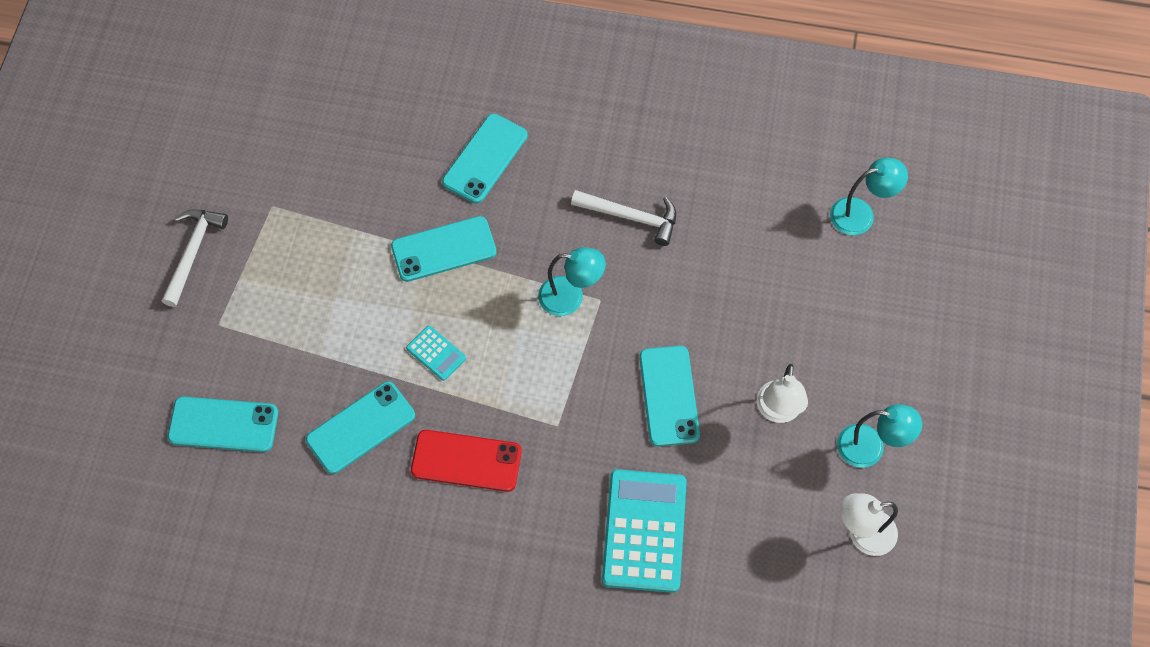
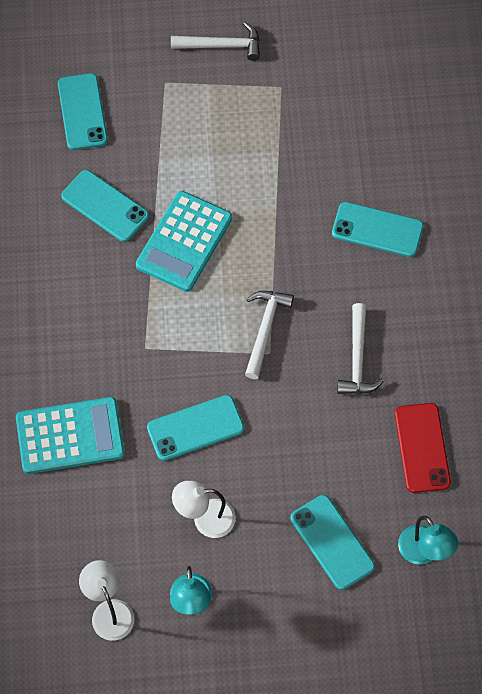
camera: 75 degrees right, 0 degrees up
(436, 353) = (184, 242): turquoise calculator -> turquoise calculator, size x2.14
(443, 249) = (280, 222): turquoise phone -> turquoise phone (332, 542)
(466, 461) = (96, 289): red phone -> red phone (422, 448)
(570, 297) = (265, 329): turquoise lamp -> white hammer

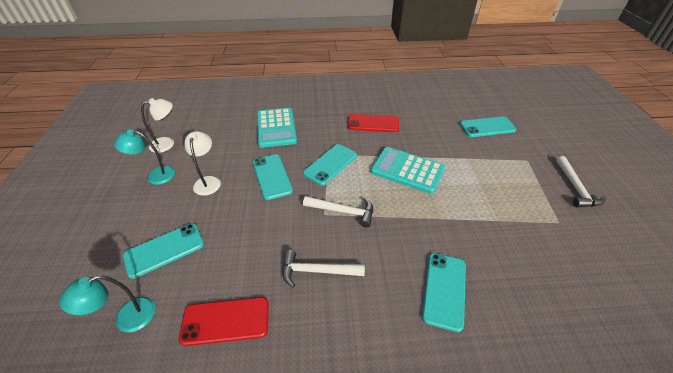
camera: 90 degrees right, 20 degrees down
(64, 279) = (373, 123): none -> red phone
(105, 206) = (425, 137): turquoise phone -> turquoise phone (330, 164)

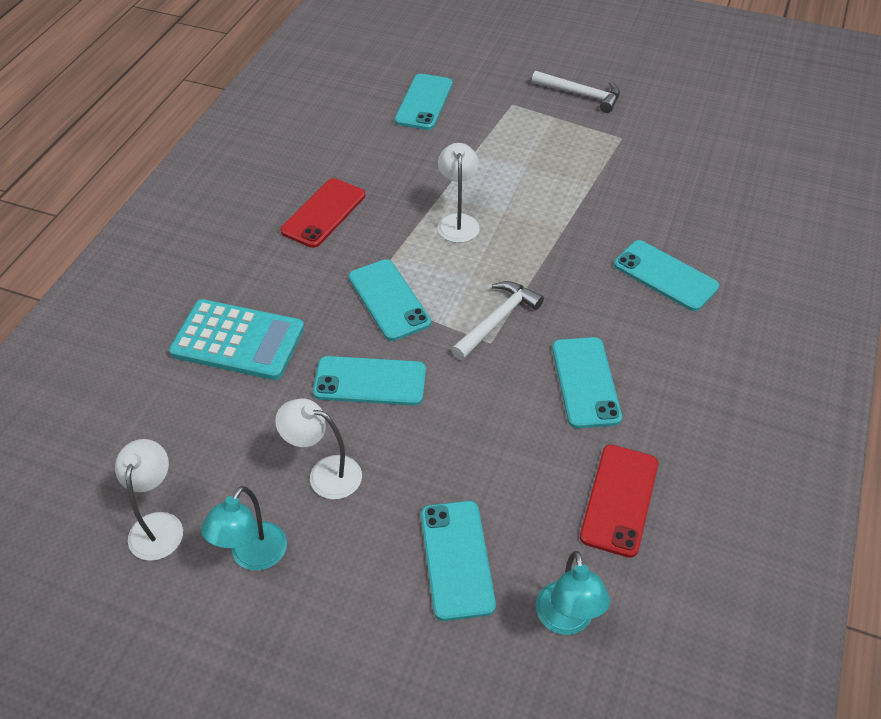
camera: 65 degrees left, 5 degrees up
(317, 271) = (585, 382): white hammer -> turquoise phone
(407, 170) = (458, 222): turquoise calculator -> white lamp

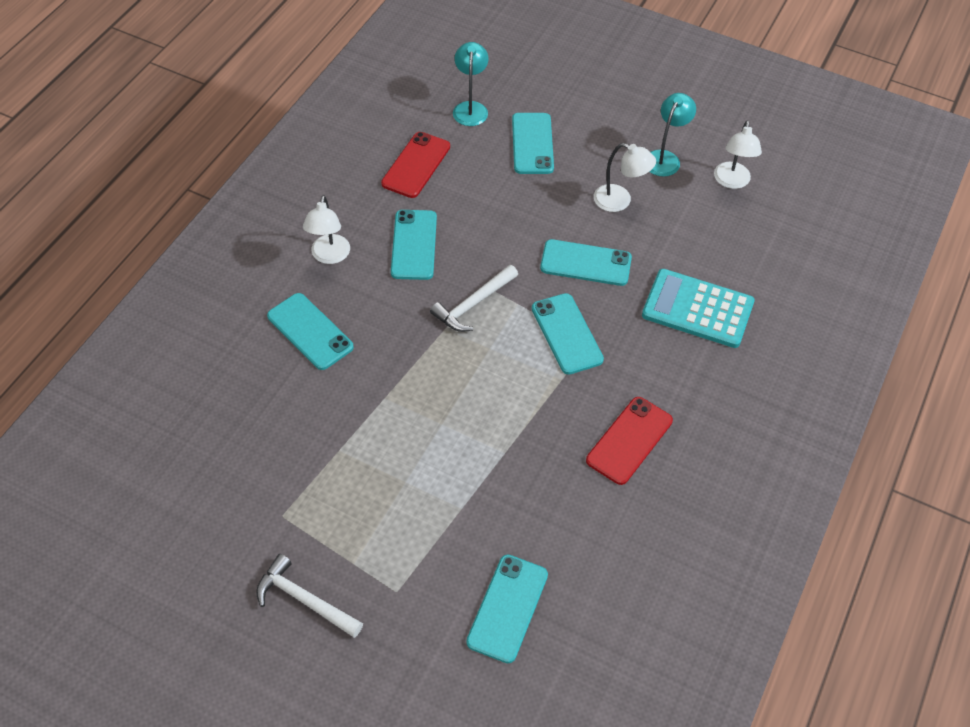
camera: 175 degrees left, 5 degrees up
(458, 222) = (492, 414): white lamp -> white lamp (329, 256)

